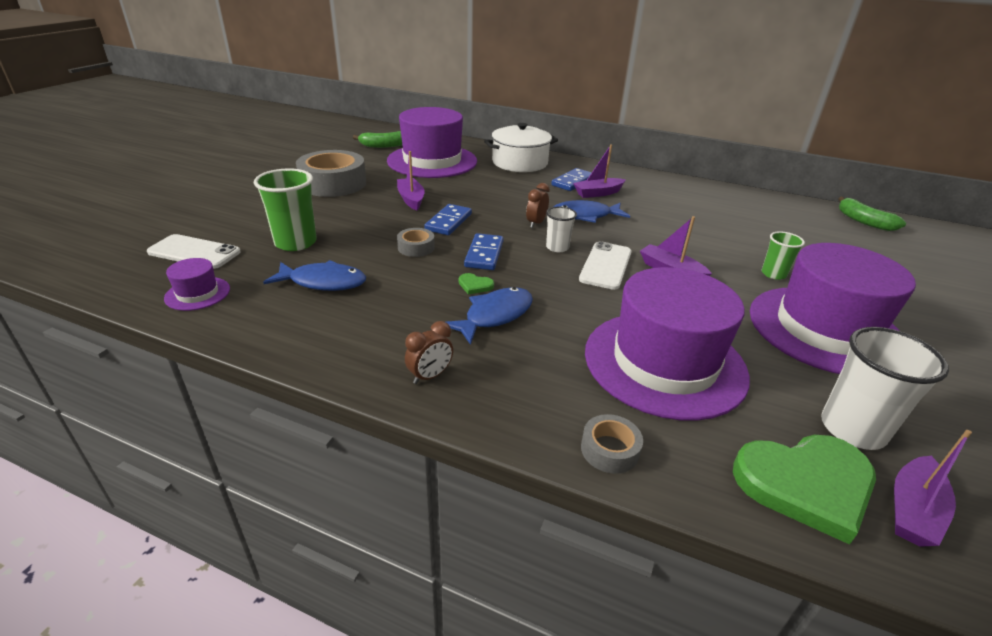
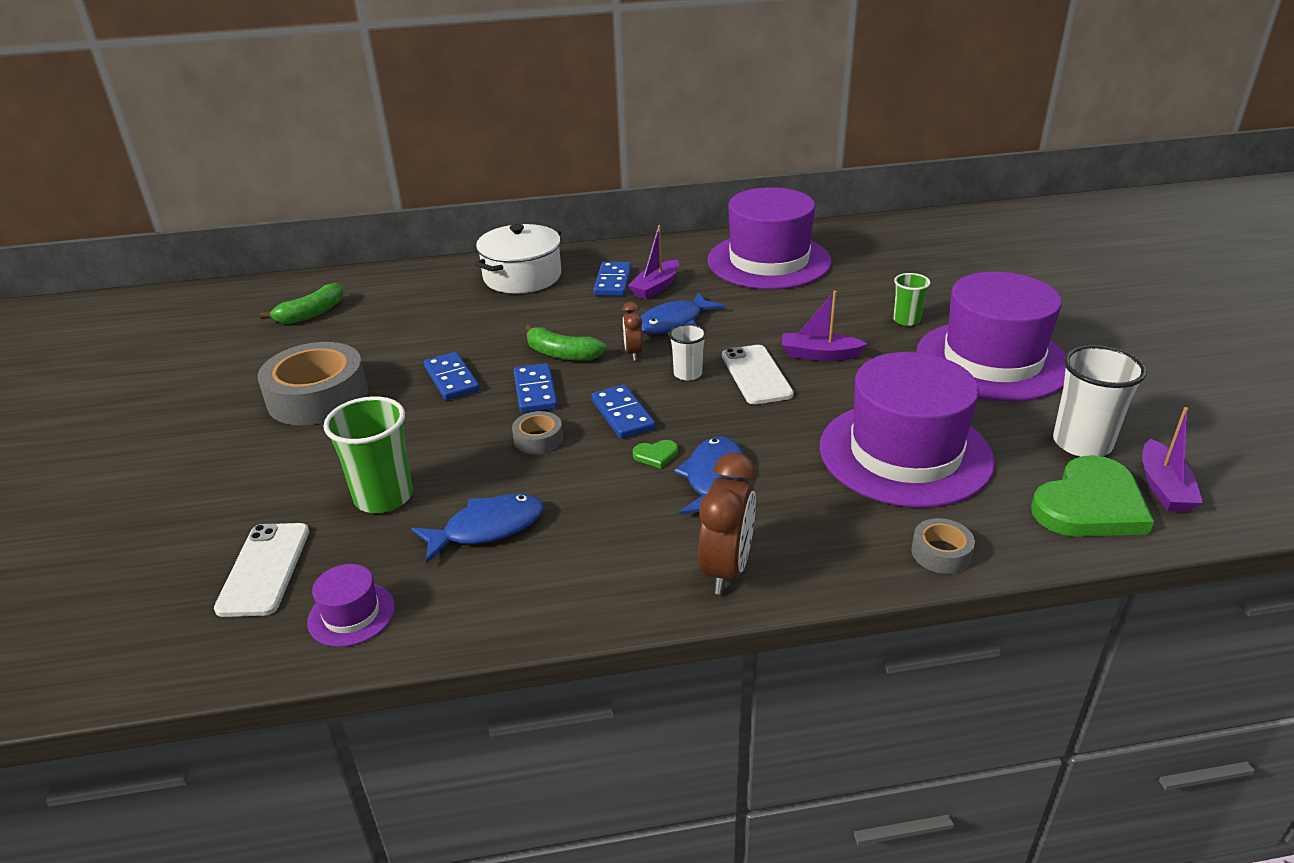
camera: 30 degrees left, 0 degrees up
(194, 252) = (264, 569): white phone -> white phone turned 75 degrees counterclockwise
(411, 199) = (452, 379): purple boat -> blue domino
(430, 376) = (726, 569): brown clock -> brown clock, size x1.74
(432, 161) = (409, 314): purple hat -> purple hat (769, 261)
(863, 221) = (927, 228): green banana -> green banana (562, 354)

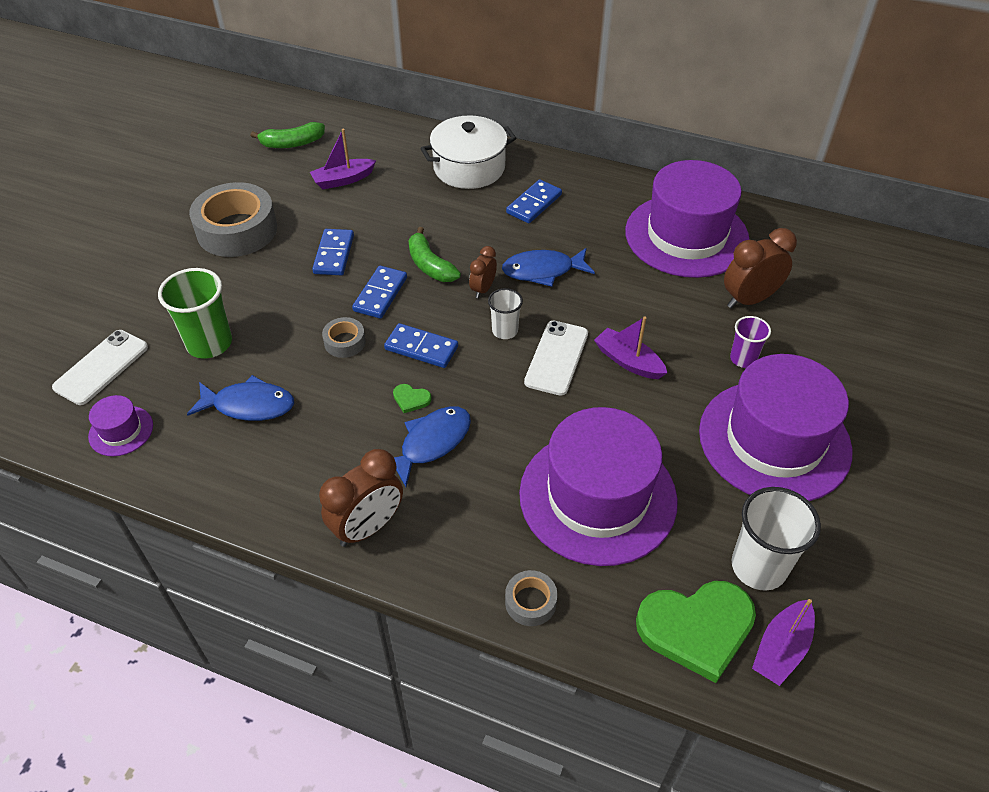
camera: 30 degrees right, 15 degrees up
(622, 415) = (421, 348): blue domino -> blue domino turned 75 degrees counterclockwise
(656, 287) = (563, 225): purple boat -> purple boat (343, 180)
(866, 283) = (749, 299): none -> brown clock
(906, 320) = (743, 359): green cup -> purple cup

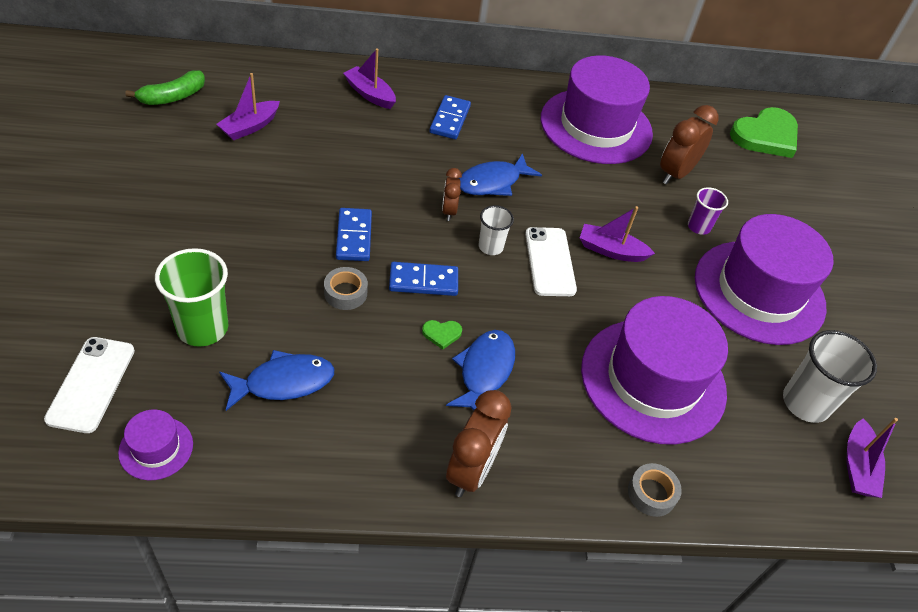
camera: 30 degrees left, 0 degrees up
(237, 230) = (164, 200): grey tape -> none
(334, 254) = (284, 206): blue domino -> none
(430, 265) = (386, 197): green banana -> none
(469, 168) = (370, 94): white pot -> purple boat
(697, 628) = (790, 471): green heart -> green heart (765, 136)

